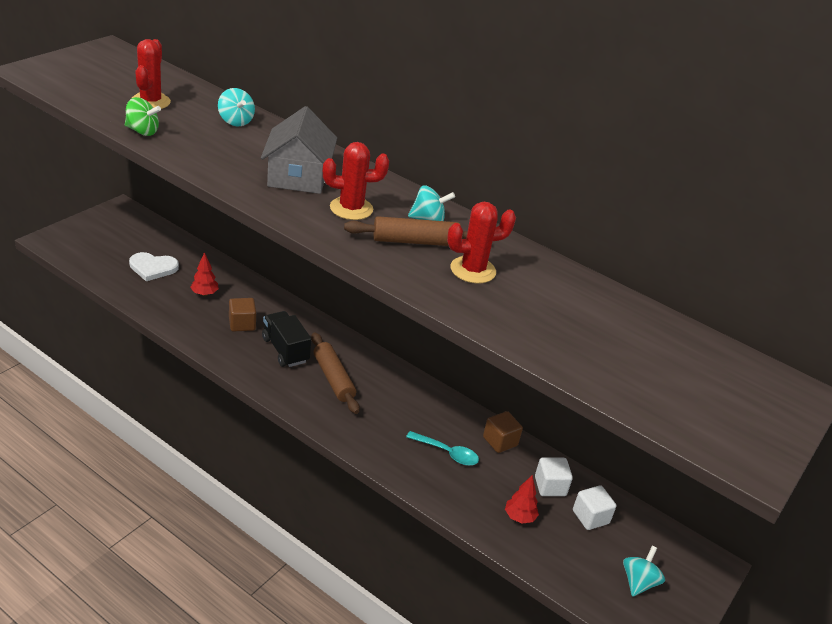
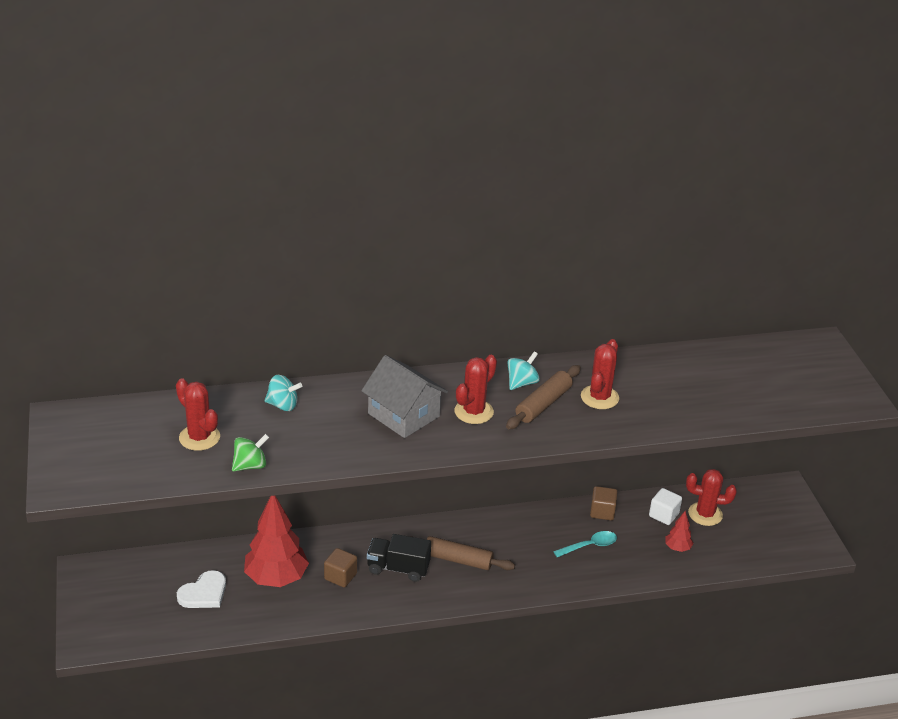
camera: 45 degrees left, 0 degrees up
(204, 294) = (276, 578): red tree -> red tree, size x2.18
(590, 517) = (705, 514): white cube -> red cactus
(638, 582) = (772, 529): turquoise spinning top -> none

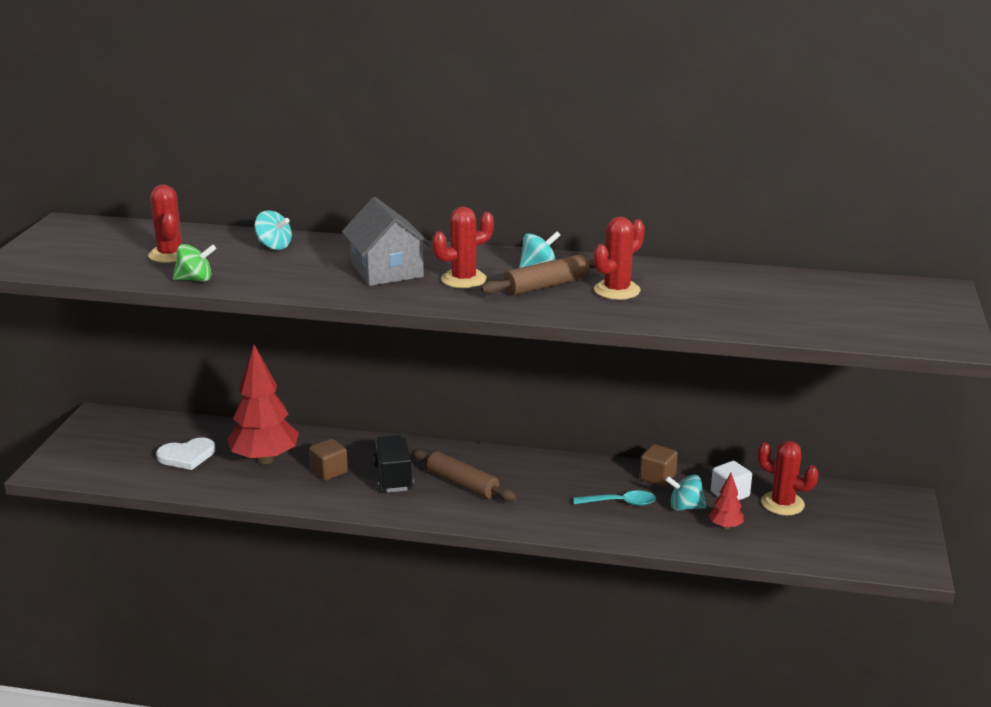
camera: 25 degrees right, 10 degrees down
(398, 568) = (393, 477): black truck -> black truck turned 45 degrees clockwise
(638, 537) = (685, 507): none -> turquoise spinning top

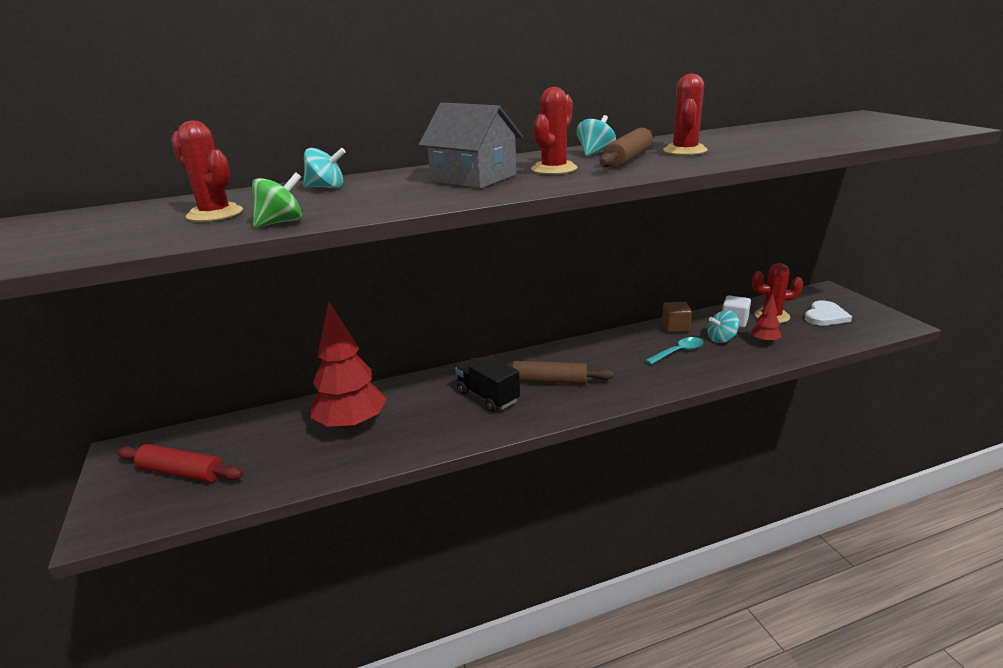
camera: 30 degrees left, 0 degrees up
(121, 449) = (181, 472): none -> red rolling pin
(187, 456) = (265, 451): white heart -> white heart (825, 316)
(329, 471) = (425, 413): brown cube -> none

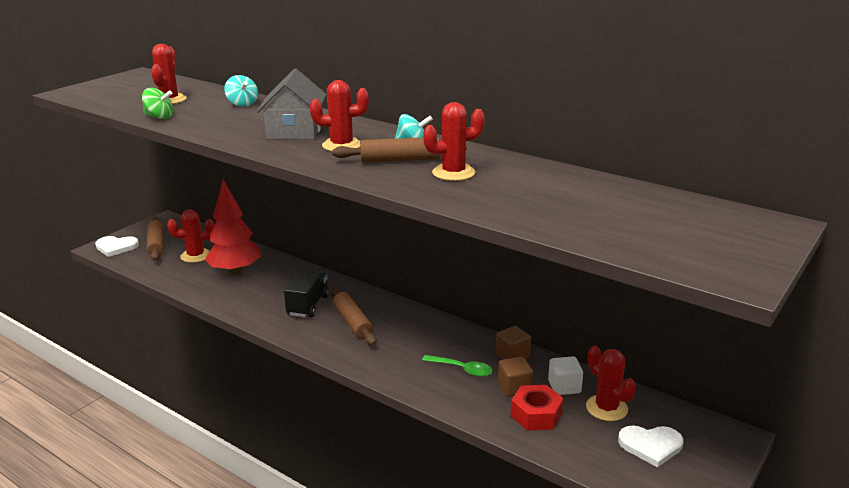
camera: 55 degrees right, 0 degrees up
(125, 512) = (116, 247): none -> white heart
(181, 472) = (156, 244): red rolling pin -> brown rolling pin
(267, 446) = (196, 256): none -> red cactus
(678, 352) = (462, 369): turquoise spoon -> green spoon
(721, 339) = (514, 387): turquoise spinning top -> brown cube
(764, 342) = (536, 414): red tree -> red nut

